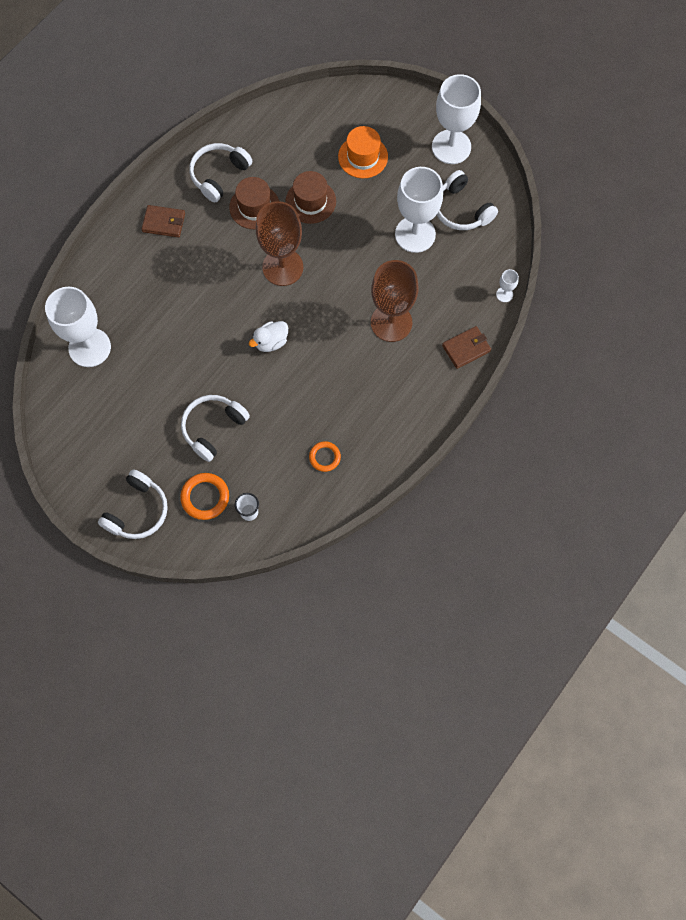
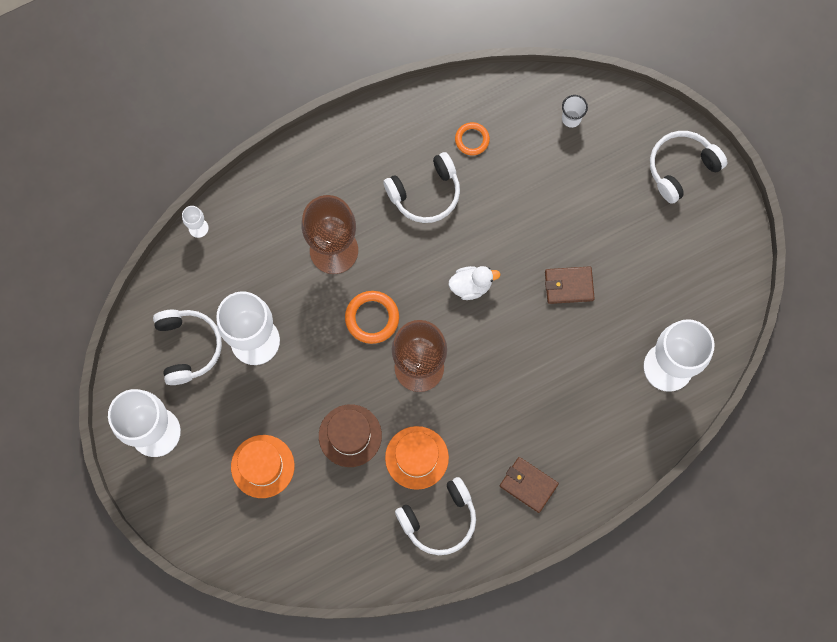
camera: 155 degrees left, 5 degrees up
(205, 497) = (608, 152): orange ring -> orange ring (372, 318)
(213, 428) = (571, 219): white headphones -> white headphones (425, 193)
(254, 207) = (416, 457): brown hat -> orange hat
(466, 348) = (271, 187): brown wallet -> brown wallet (569, 286)

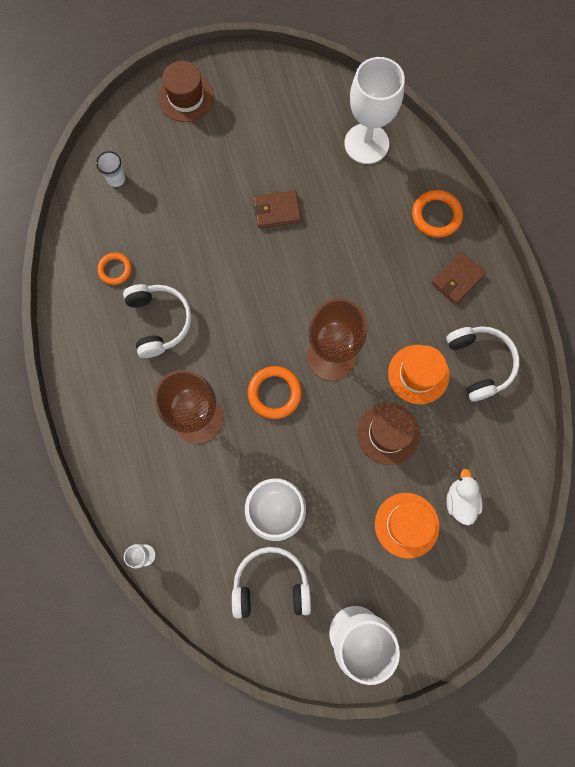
camera: 80 degrees left, 0 degrees up
(471, 286) = (260, 296): white duck -> white duck (460, 500)
(569, 286) = (277, 211): brown wallet -> brown wallet turned 75 degrees clockwise
(597, 453) = (436, 216): none -> orange ring
(681, 168) = (186, 97): white headphones -> brown hat

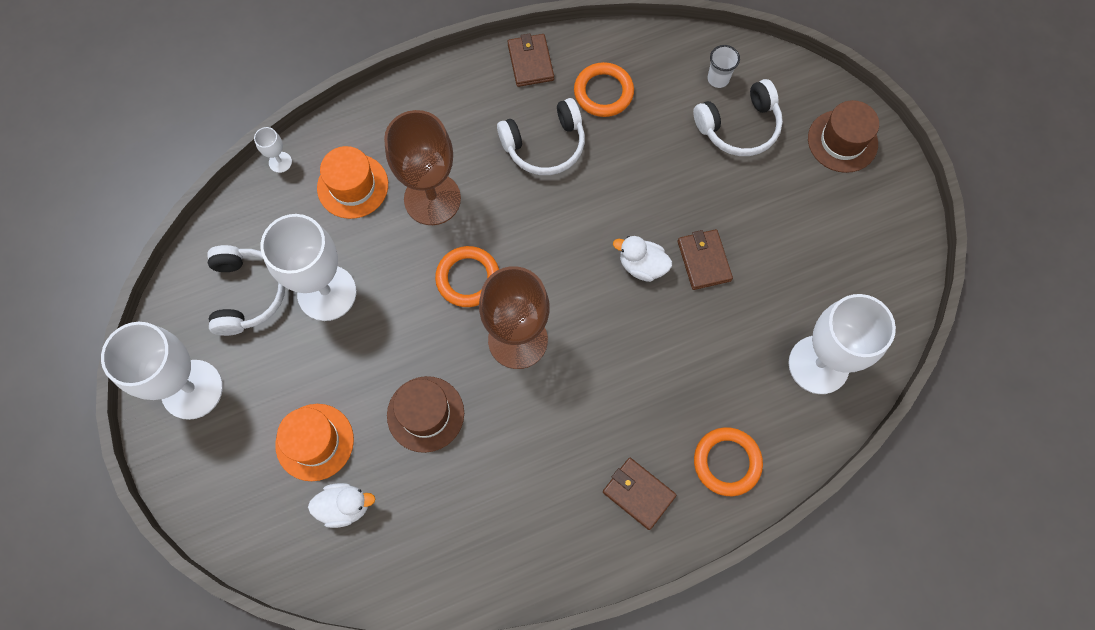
camera: 85 degrees right, 5 degrees down
(75, 327) = (530, 62): none -> brown wallet
(115, 270) = (603, 92): orange ring -> orange ring, size x1.52
(276, 256) = (642, 266): none -> white duck
(418, 374) = (504, 448): orange hat -> orange hat (352, 186)
(479, 363) = (524, 527): white headphones -> white headphones (739, 127)

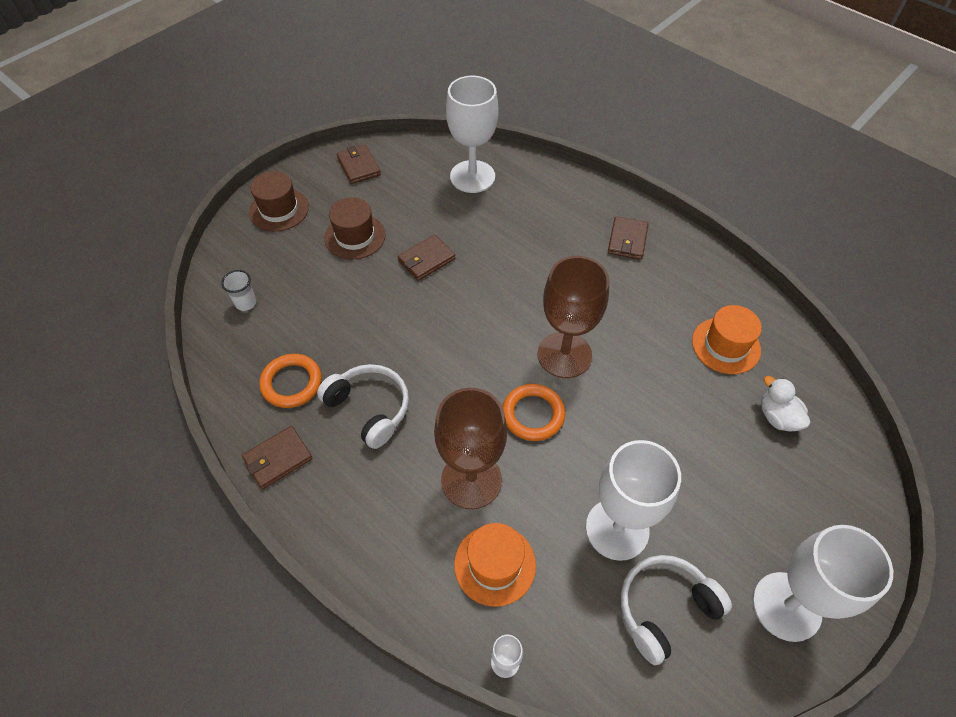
camera: 115 degrees left, 15 degrees down
(314, 442) = (749, 467): orange hat -> orange hat (726, 345)
(425, 414) = (667, 393): brown hat -> brown hat (355, 236)
(642, 266) = (452, 296): white duck -> none
(727, 462) = (572, 202): orange ring -> none
(739, 127) = (291, 275): white headphones -> none
(885, 243) = (359, 166): none -> brown wallet

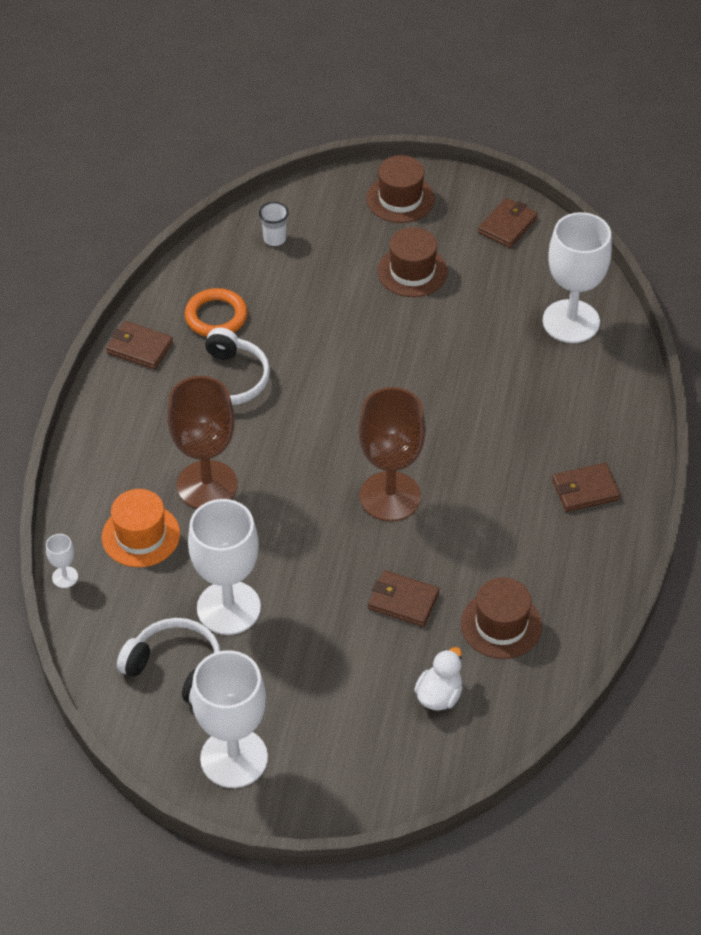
camera: 60 degrees right, 5 degrees down
(426, 260) = (426, 339): brown wallet -> brown wallet (403, 601)
(533, 414) = (304, 500): orange ring -> none
(726, 345) = (501, 625): orange hat -> brown hat

